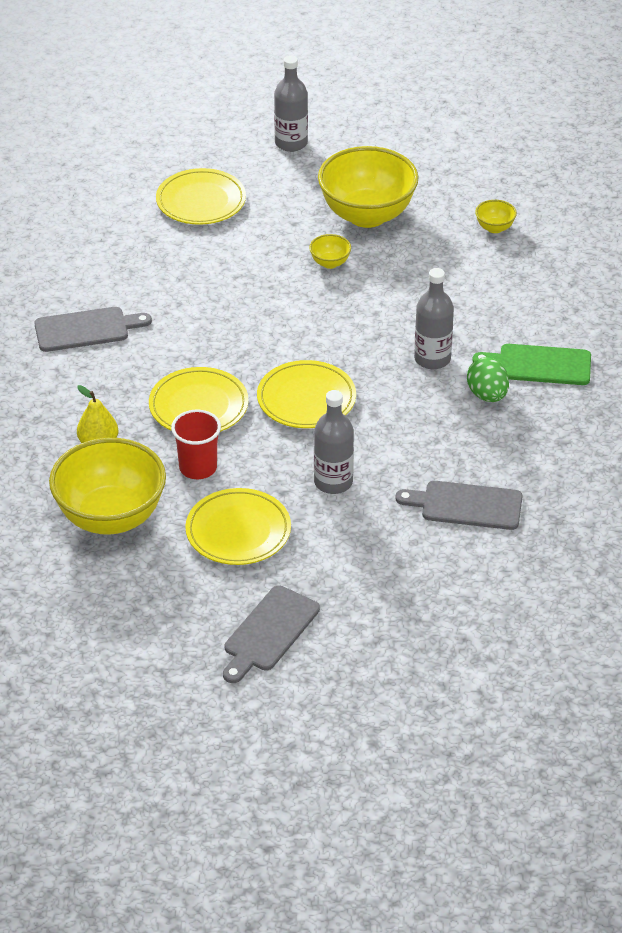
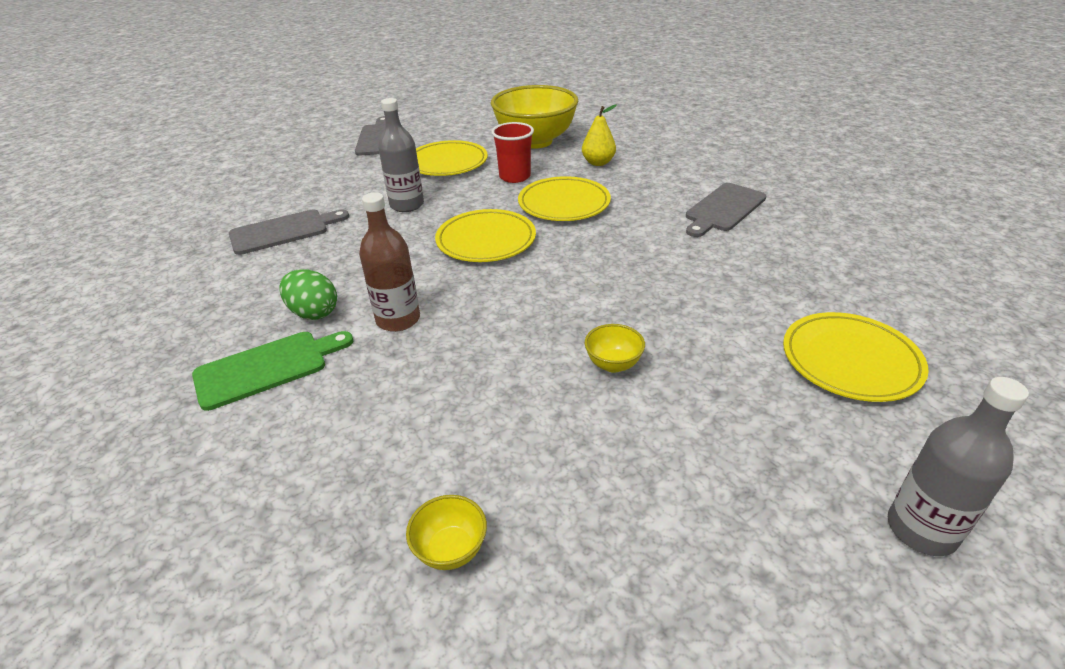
camera: 145 degrees right, 5 degrees down
(367, 215) = (652, 458): yellow bowl -> none
(432, 359) = (398, 319): grey bottle -> brown bottle

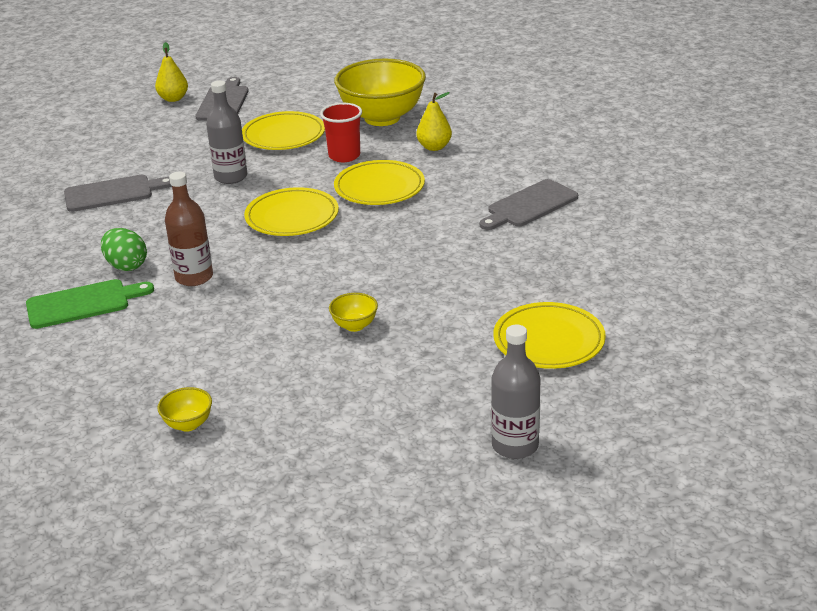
camera: 10 degrees right, 5 degrees down
(329, 138) = (173, 99): none -> yellow pear

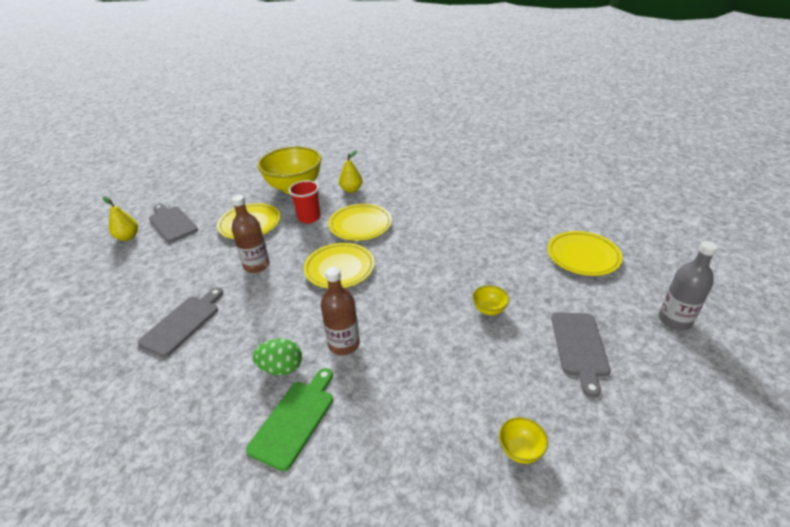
camera: 45 degrees left, 5 degrees up
(231, 177) = (256, 265): grey bottle -> brown bottle
(529, 205) = (450, 195): grey cutting board -> grey cutting board (579, 347)

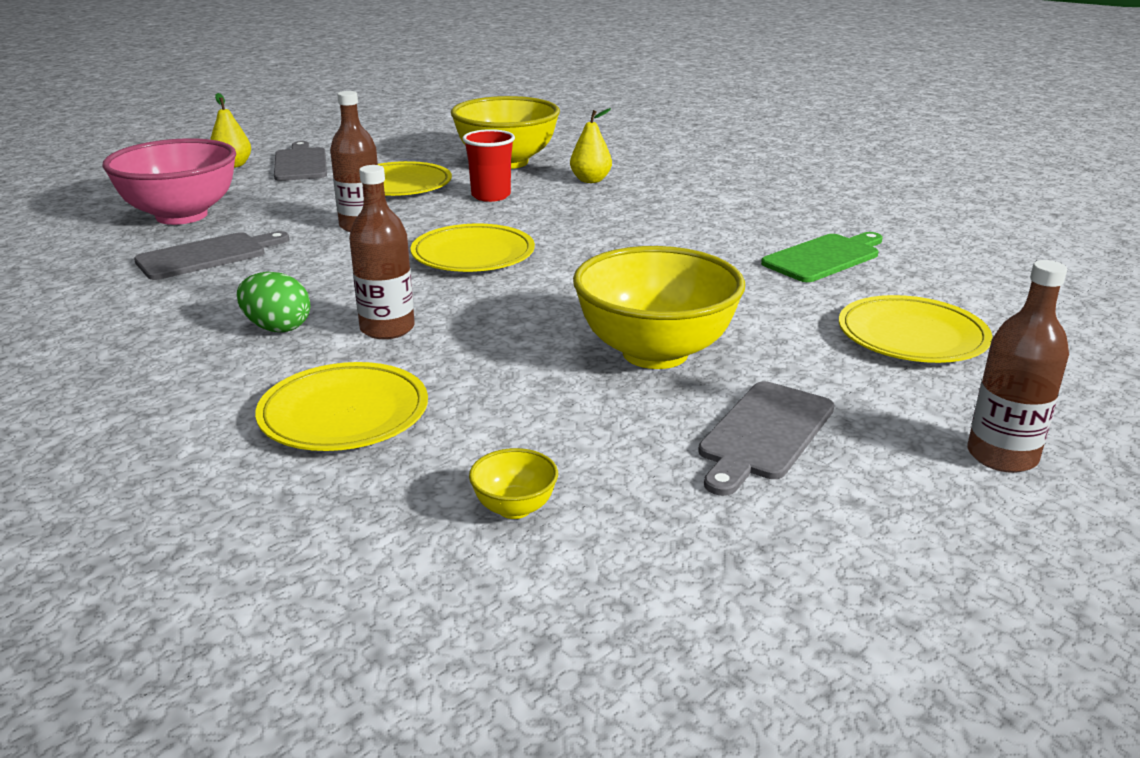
camera: 25 degrees right, 10 degrees down
(133, 293) = (182, 216): none -> pink bowl
(294, 419) = (237, 378): green cutting board -> green cutting board (824, 257)
(360, 225) = (559, 219): yellow plate -> yellow plate (344, 414)
(489, 310) = (655, 353): yellow bowl -> yellow bowl, size x2.43
(674, 320) = (1002, 456): grey bottle -> brown bottle

